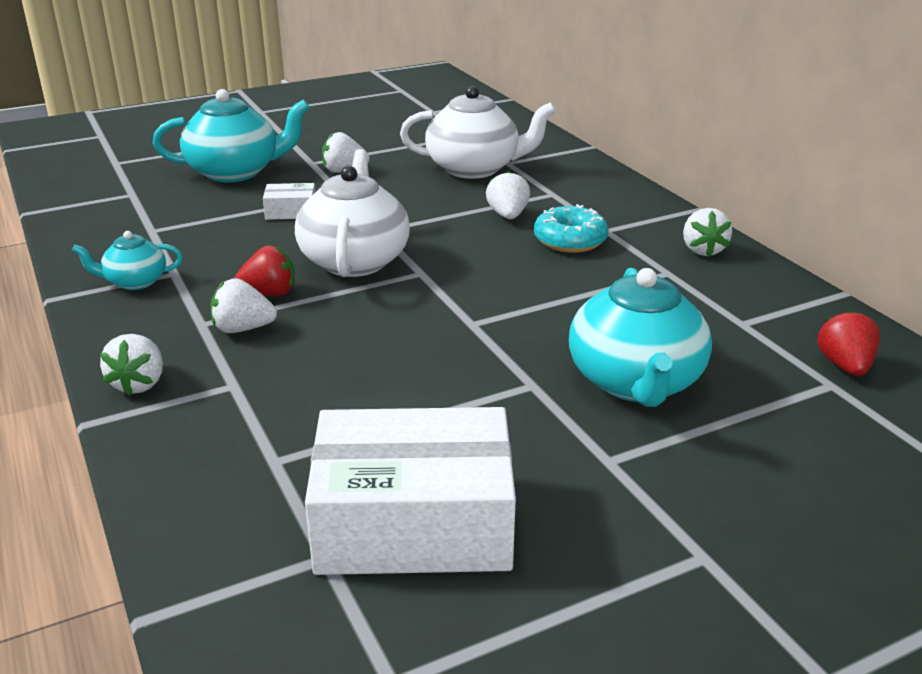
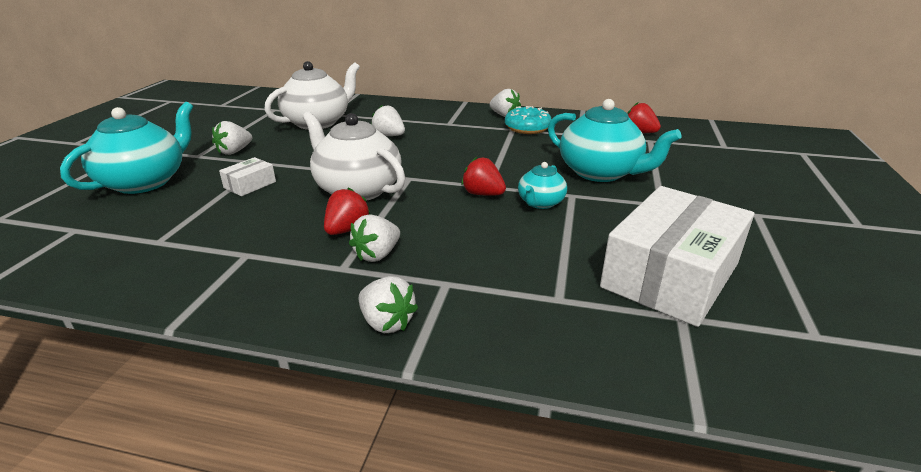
camera: 50 degrees left, 0 degrees up
(135, 282) = (226, 275): turquoise teapot -> turquoise teapot (540, 203)
(446, 328) = (483, 194): none -> red strawberry
(570, 240) = (444, 134): turquoise donut -> turquoise donut (527, 128)

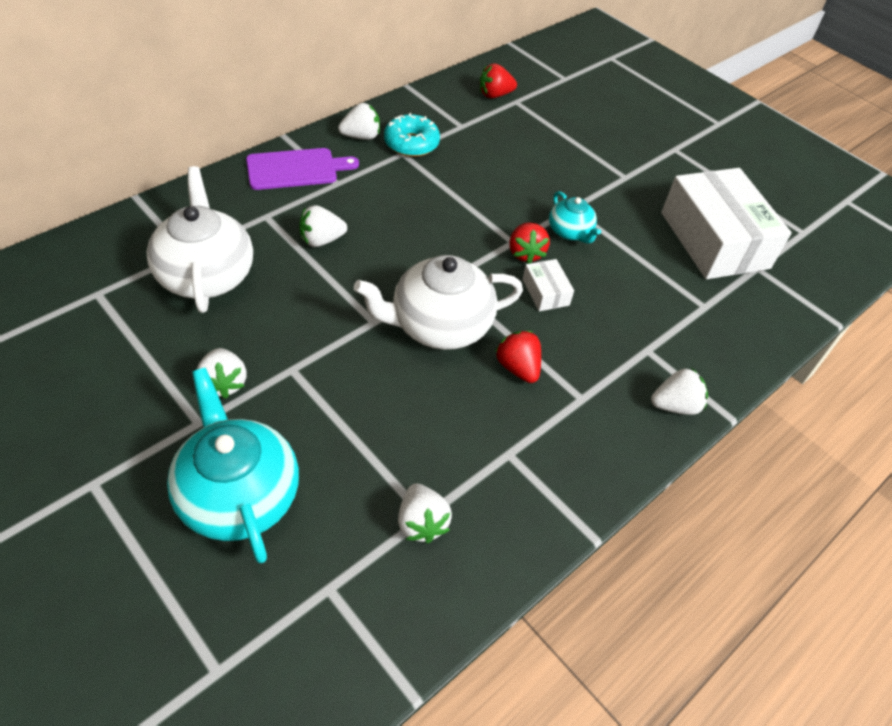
camera: 60 degrees left, 20 degrees up
(250, 185) = (347, 401): white box -> white box (545, 292)
(377, 255) = (577, 368): white strawberry -> white strawberry (421, 523)
(441, 112) = (296, 169): none -> purple cutting board
(483, 194) = (525, 253): red strawberry -> red strawberry turned 75 degrees counterclockwise
(600, 172) = (548, 168): turquoise teapot -> none

